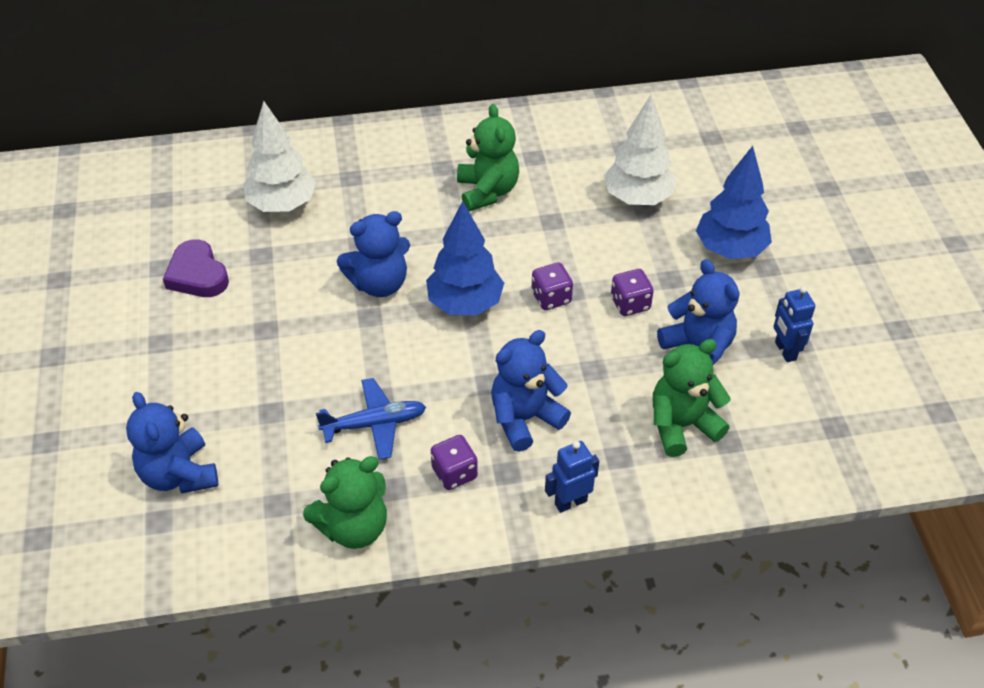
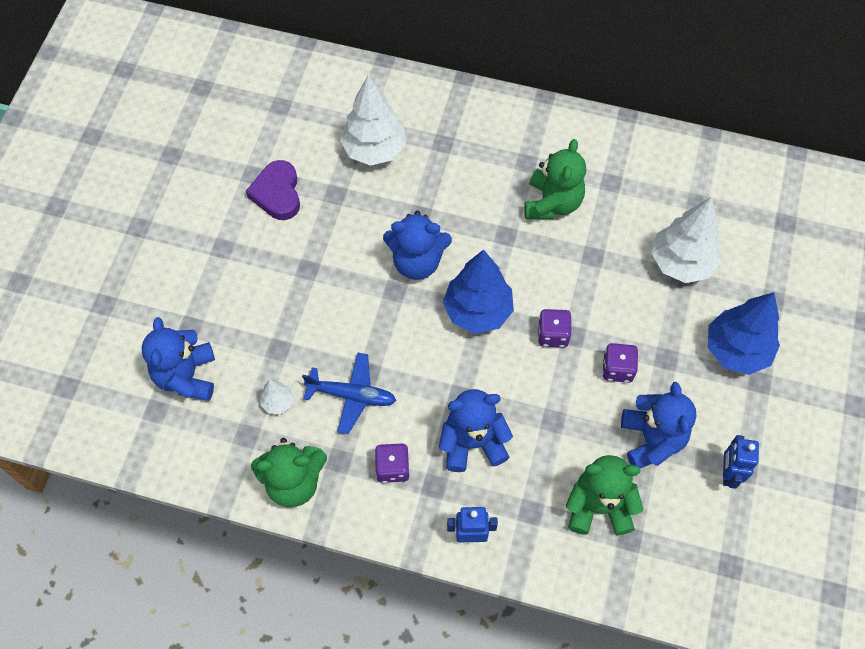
camera: 25 degrees right, 15 degrees up
(296, 460) = (278, 402): none -> white tree

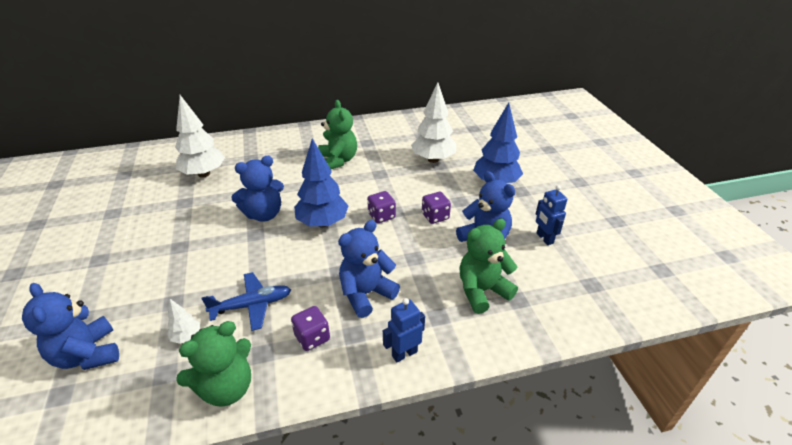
camera: 30 degrees left, 25 degrees down
(277, 193) = (137, 216): purple heart -> none

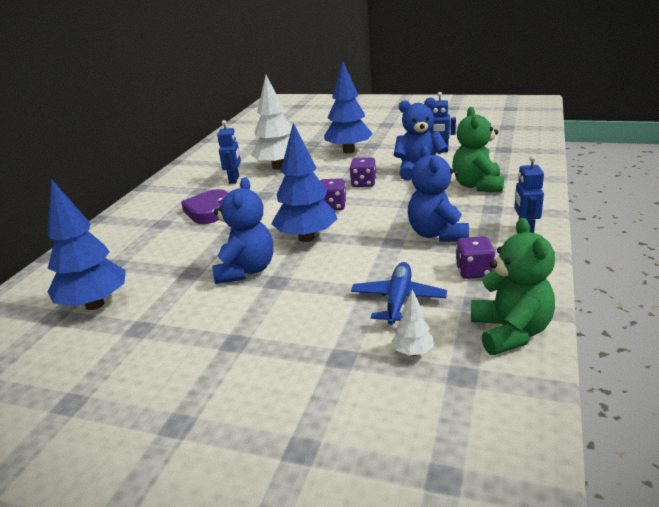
camera: 55 degrees left, 10 degrees down
(88, 354) = (382, 445): blue teddy bear -> none
(204, 174) = (95, 304): white tree -> blue tree
(338, 160) = (208, 211): green teddy bear -> purple heart
(395, 149) = (234, 180): none -> blue robot

